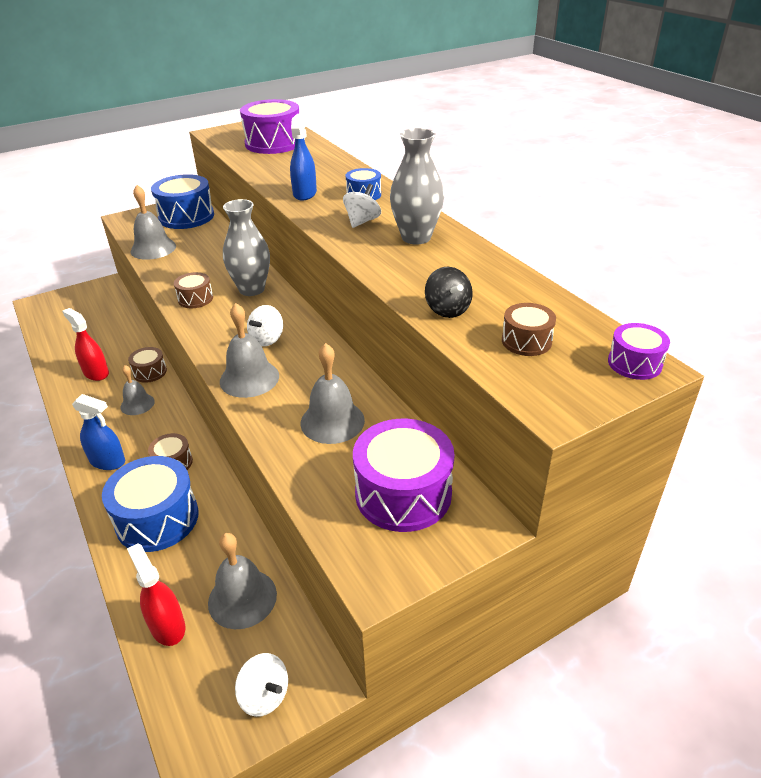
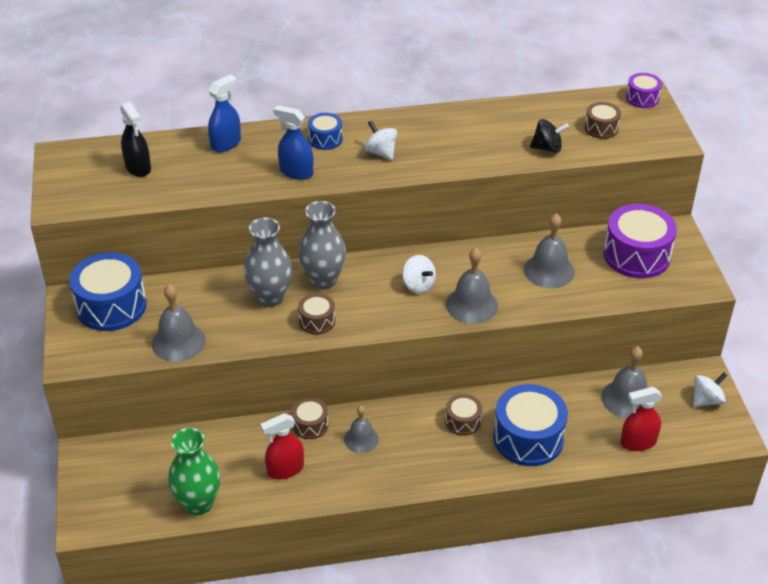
camera: 70 degrees left, 5 degrees up
(56, 342) = (198, 503): none -> green vase
(107, 461) = (439, 467): blue spray bottle -> blue spray bottle (226, 143)
(273, 143) = (138, 167): purple drum -> black spray bottle
(416, 237) = (429, 133): grey vase -> grey vase (270, 297)

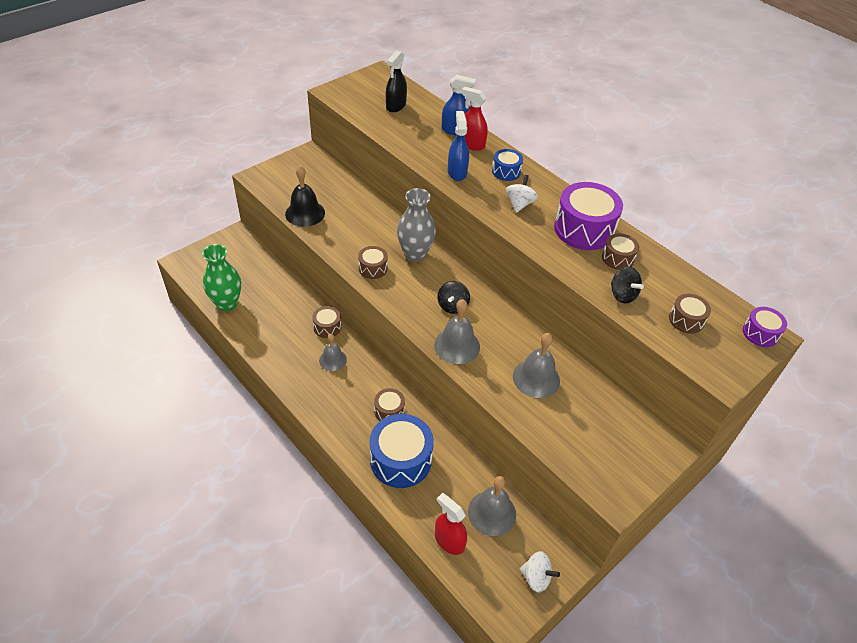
camera: 55 degrees right, 5 degrees up
(111, 306) = (314, 172): blue drum -> none
(178, 342) = (305, 213): grey bell -> black bell
(270, 297) = (377, 236): grey vase -> none
(285, 469) = (280, 332): red spray bottle -> red spray bottle (471, 144)
(418, 285) = (452, 306): white spinning top -> black spinning top
(502, 128) = (617, 258): none -> brown drum
(636, 255) = (608, 432): purple drum -> purple drum (584, 229)

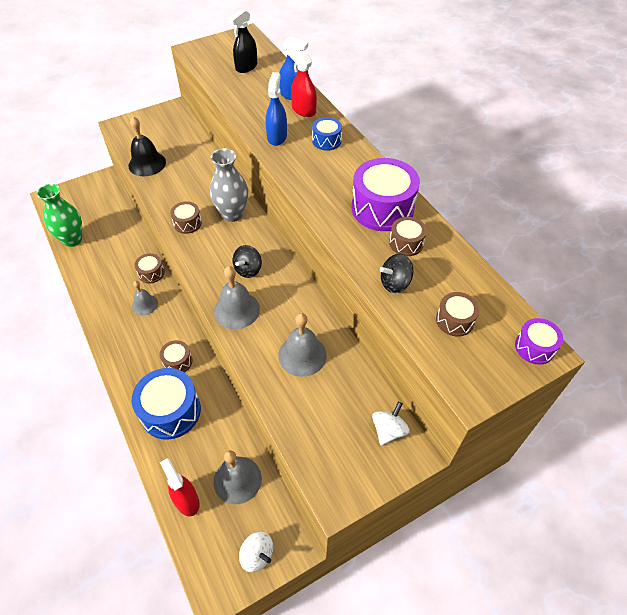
camera: 15 degrees right, 5 degrees up
(519, 204) = (326, 175): white spinning top -> white spinning top (388, 430)
(622, 295) = (395, 283): black spinning top -> black spinning top turned 90 degrees clockwise

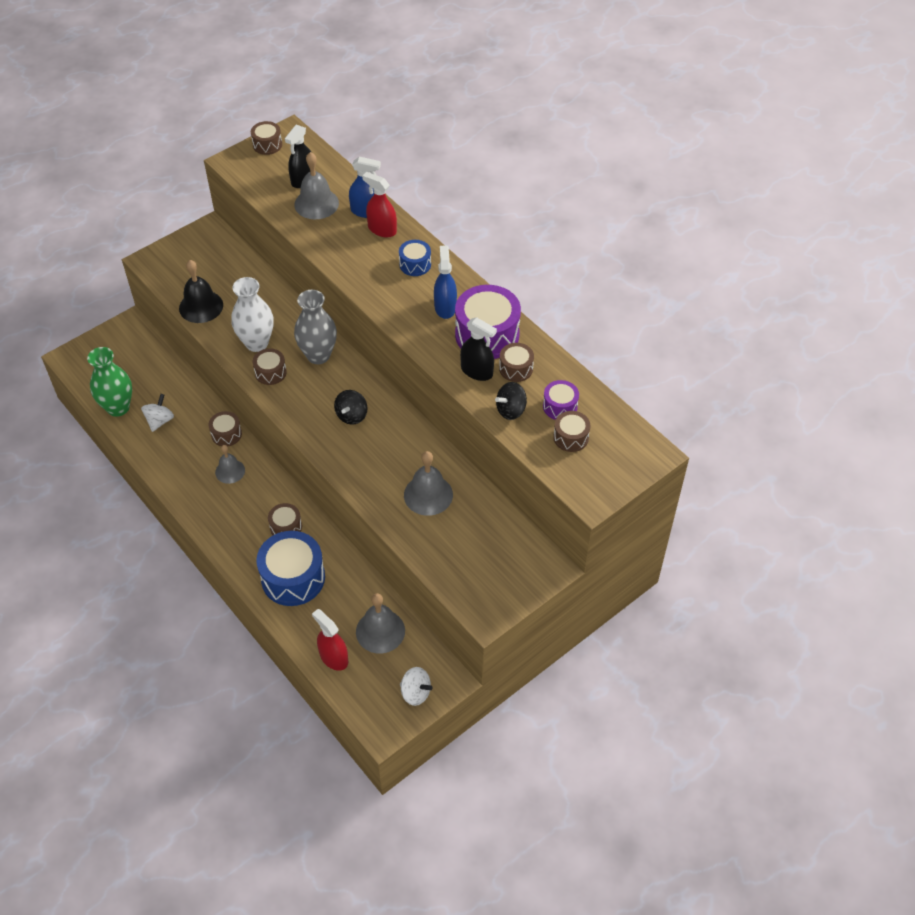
camera: 10 degrees left, 0 degrees up
(183, 197) = (256, 343): none -> white vase
(225, 40) = (267, 145): none -> brown drum
(237, 310) = (350, 459): grey bell -> grey bell (316, 203)
(277, 137) = (360, 266): blue spray bottle -> blue spray bottle (445, 307)
(366, 241) = (477, 371): none -> black spray bottle
(388, 430) = (524, 551): white spinning top -> white spinning top (160, 421)
(534, 347) = (644, 451): purple drum -> purple drum (560, 406)

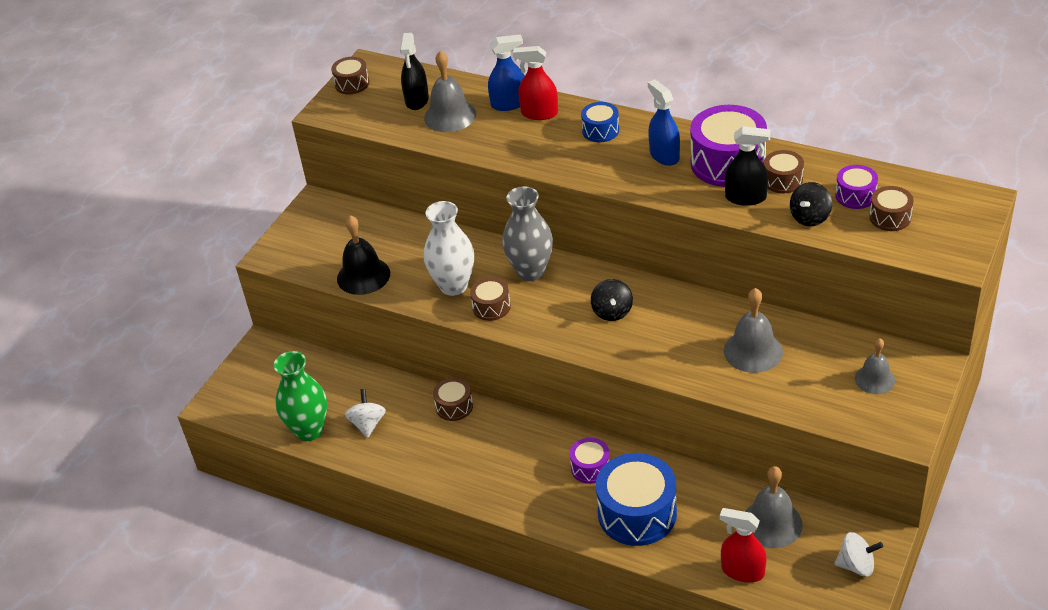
camera: 20 degrees left, 10 degrees down
(230, 471) = (486, 440): grey bell -> grey bell (874, 379)
(286, 527) = (590, 468): brown drum -> purple drum

